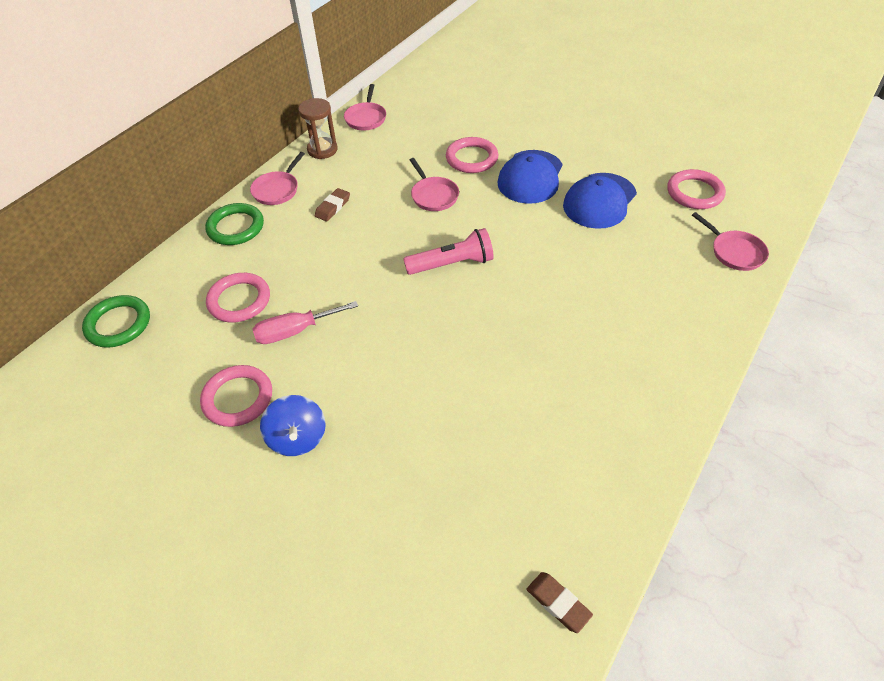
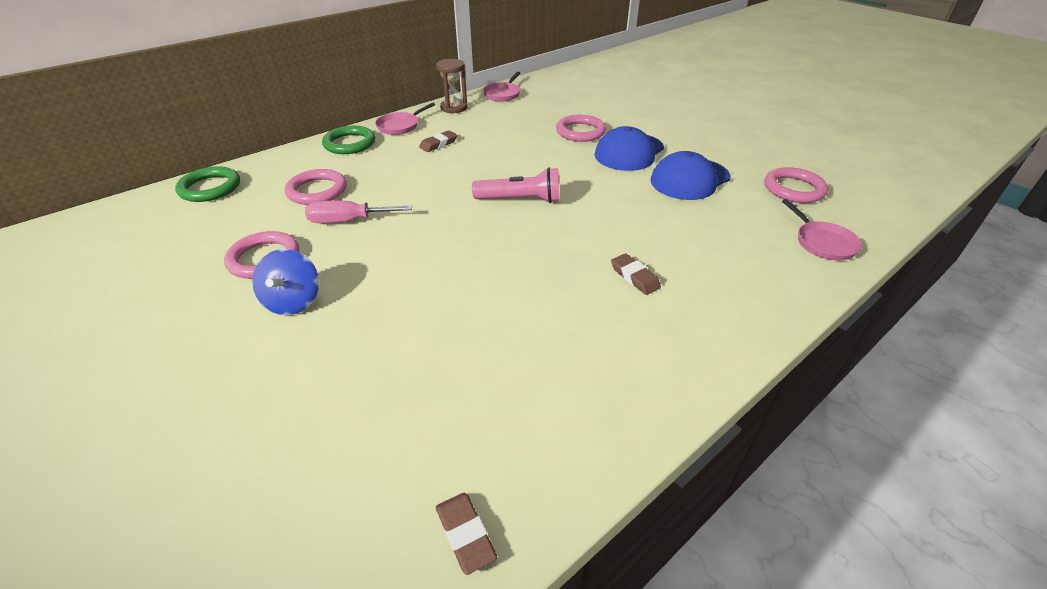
camera: 15 degrees right, 10 degrees down
(433, 195) = (531, 150): pink pan -> none
(591, 330) = (634, 277): none -> brown eraser

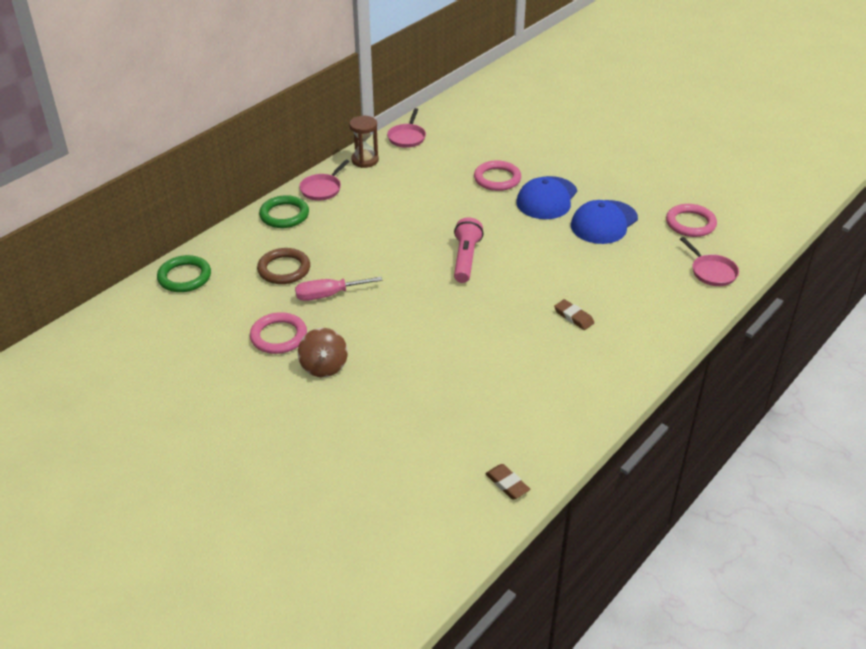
camera: 10 degrees left, 0 degrees up
(293, 301) = (324, 366): blue spinning top -> brown spinning top
(317, 191) = (284, 269): pink ring -> brown ring
(438, 144) = (369, 207): brown eraser -> none
(520, 200) = (465, 259): pink flashlight -> pink flashlight turned 75 degrees counterclockwise

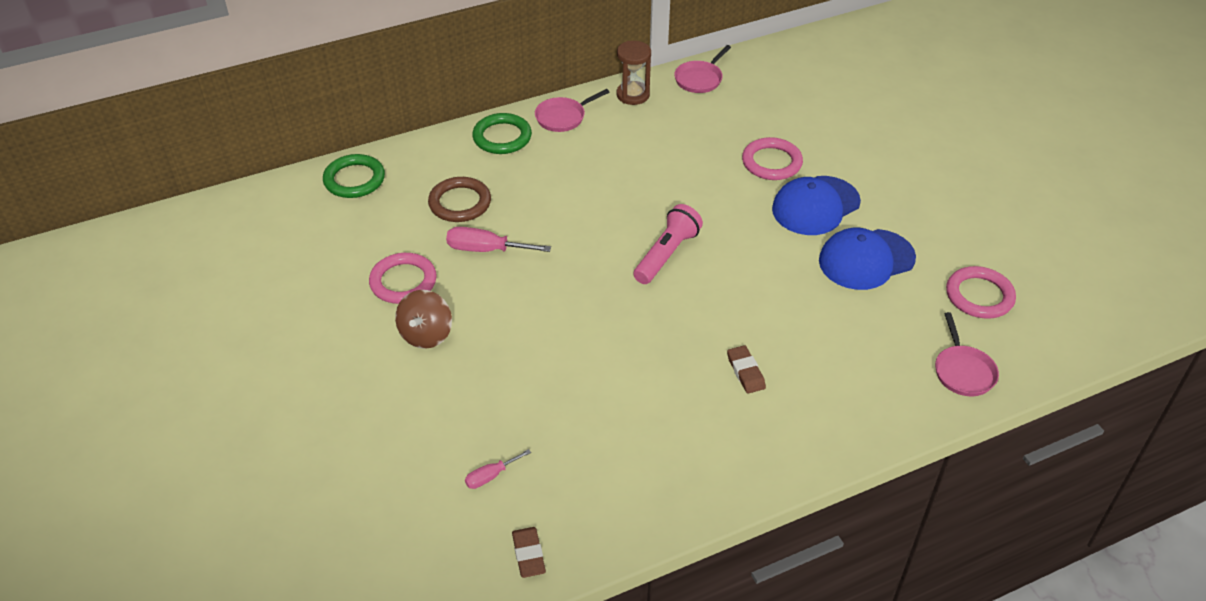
camera: 25 degrees right, 5 degrees up
(443, 444) = (490, 476): none -> pink screwdriver

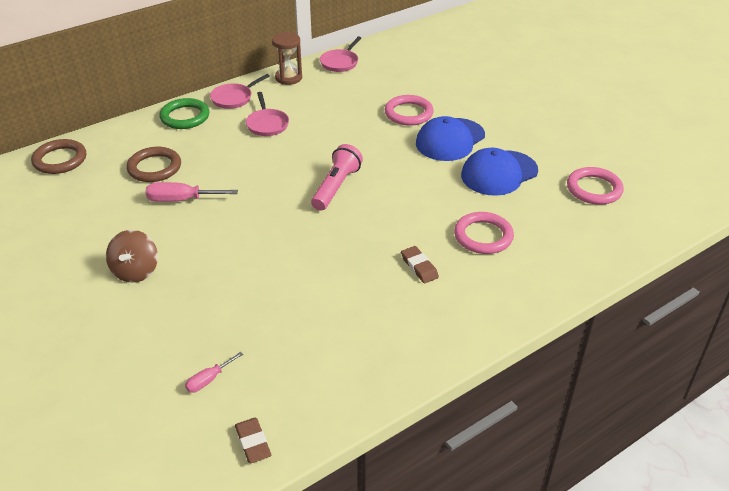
camera: 10 degrees left, 5 degrees down
(354, 179) = (60, 160): green ring -> brown ring
(403, 282) = (111, 232): pink ring -> pink ring (483, 236)
(963, 371) = (596, 245): pink pan -> pink pan (267, 124)

